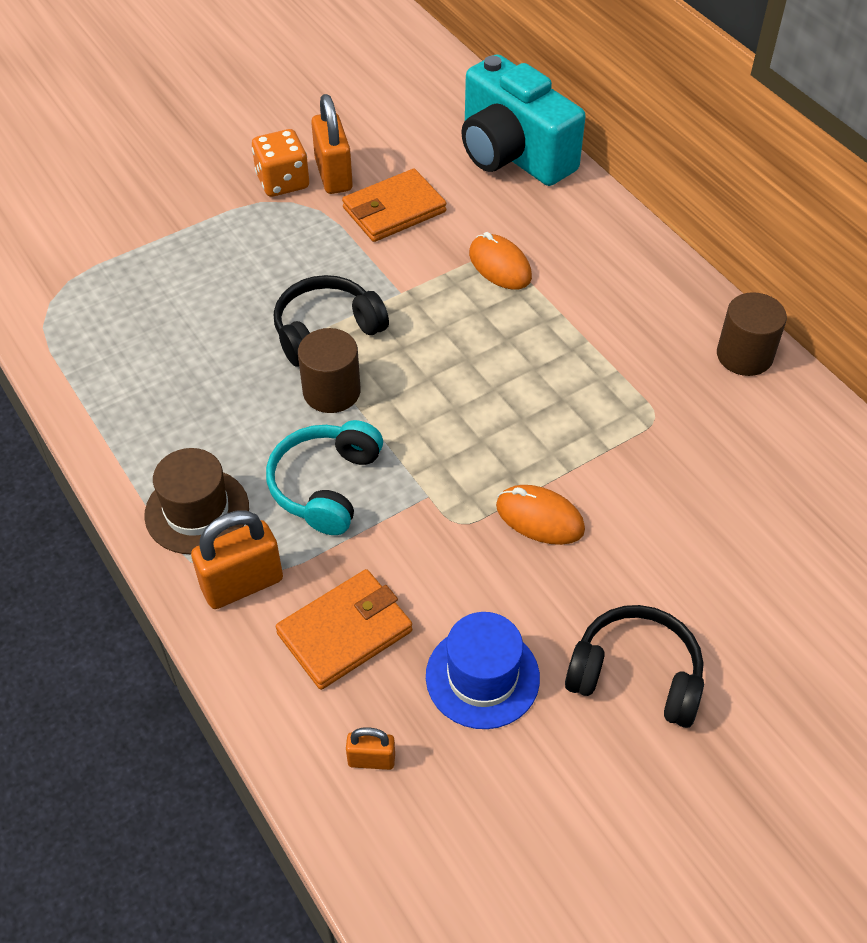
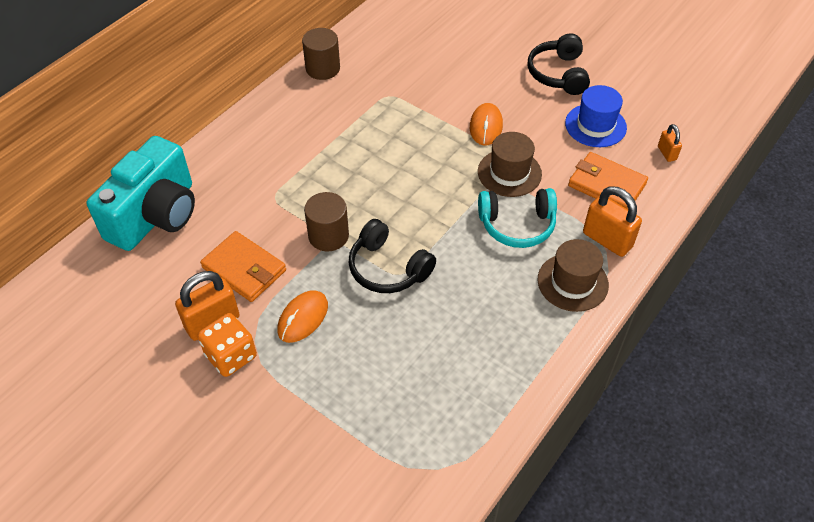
camera: 110 degrees left, 0 degrees up
(331, 391) = (441, 247): brown cylinder -> brown cylinder (328, 236)
(428, 513) = (509, 173): none -> brown hat
(500, 265) = (285, 192): orange mouse -> orange mouse (303, 318)

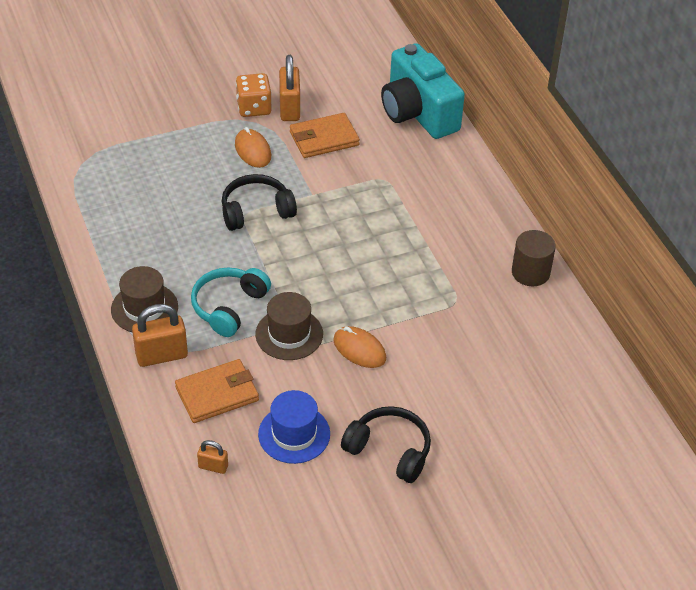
camera: 120 degrees right, 5 degrees down
(328, 236) = (317, 193): brown cylinder -> none

